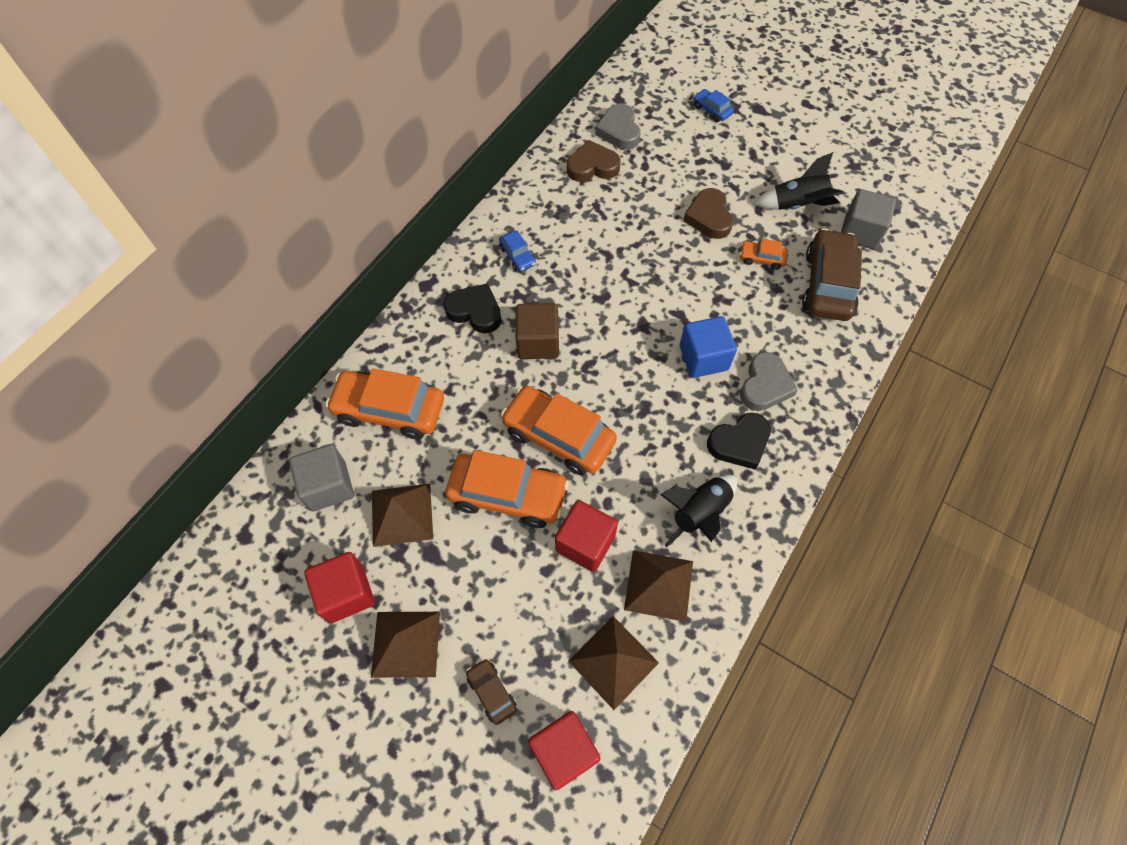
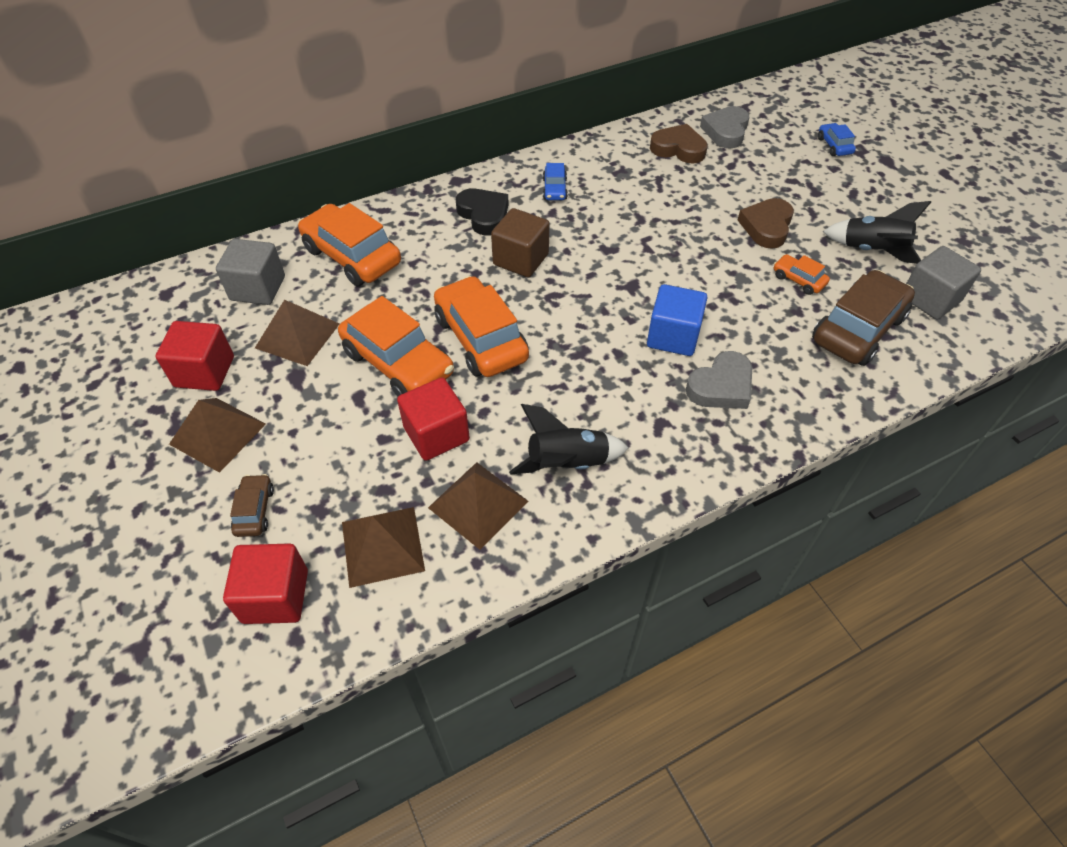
camera: 30 degrees right, 10 degrees down
(739, 443) = (655, 423): black heart -> none

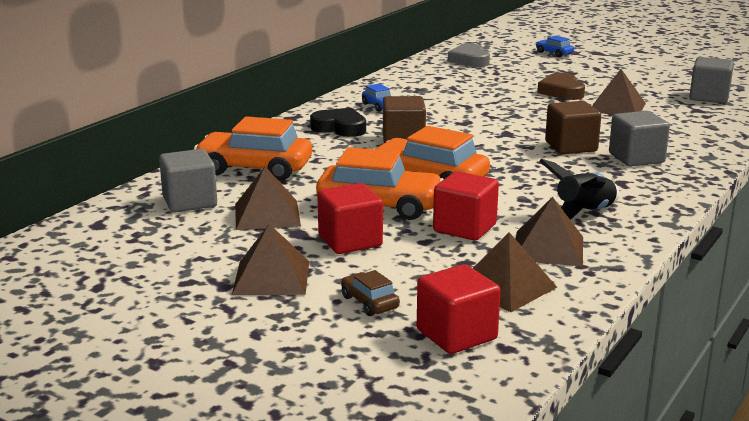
camera: 30 degrees left, 30 degrees down
(204, 372) = (206, 252): red cube -> red cube (350, 241)
(673, 336) = (571, 146): blue cube -> brown cube
(678, 149) = (447, 73): brown heart -> none
(721, 386) = (636, 158): grey heart -> grey cube
(798, 280) = (617, 107): orange car -> brown pyramid
(858, 329) = (685, 117): brown car -> none
(872, 250) = (644, 87): black rocket -> none

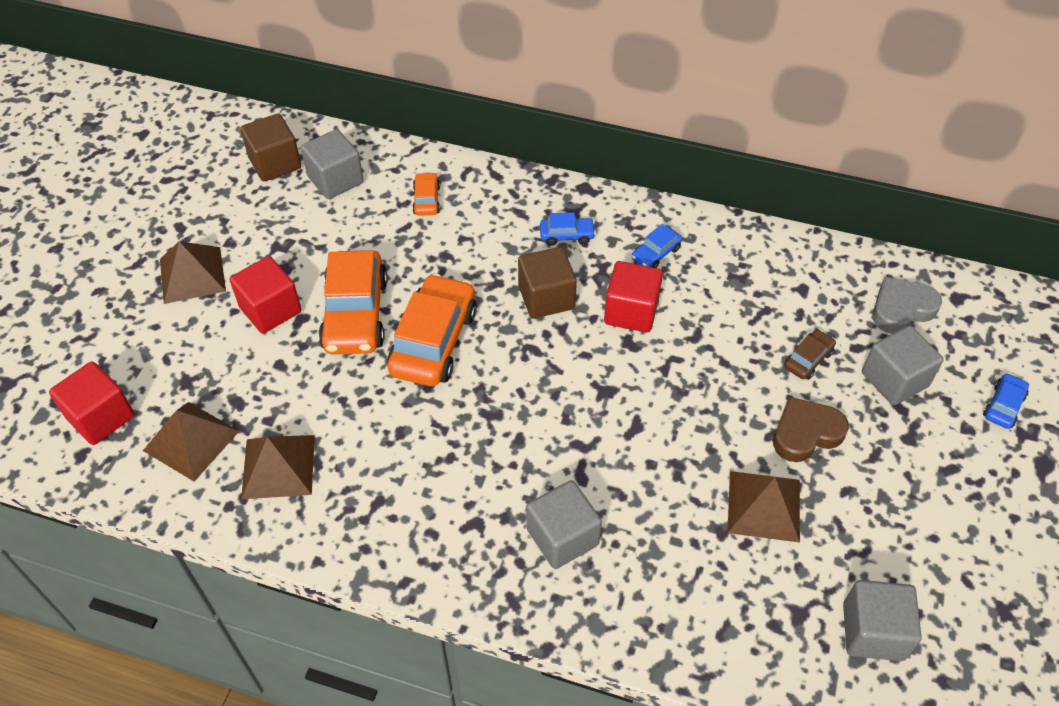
camera: 75 degrees right, 30 degrees up
(254, 168) = (426, 200): orange car -> orange car, size x0.47
(267, 214) = (318, 238): brown pyramid -> none
(340, 128) = (567, 235): black heart -> blue car
(369, 302) = (153, 348): brown car -> brown car (808, 359)
(464, 228) = (315, 391): red cube -> red cube (631, 312)
(526, 69) = (894, 379): none -> grey cube
(571, 146) = (581, 462): brown cube -> brown cube (275, 163)
(584, 214) = (370, 491): black rocket -> none

